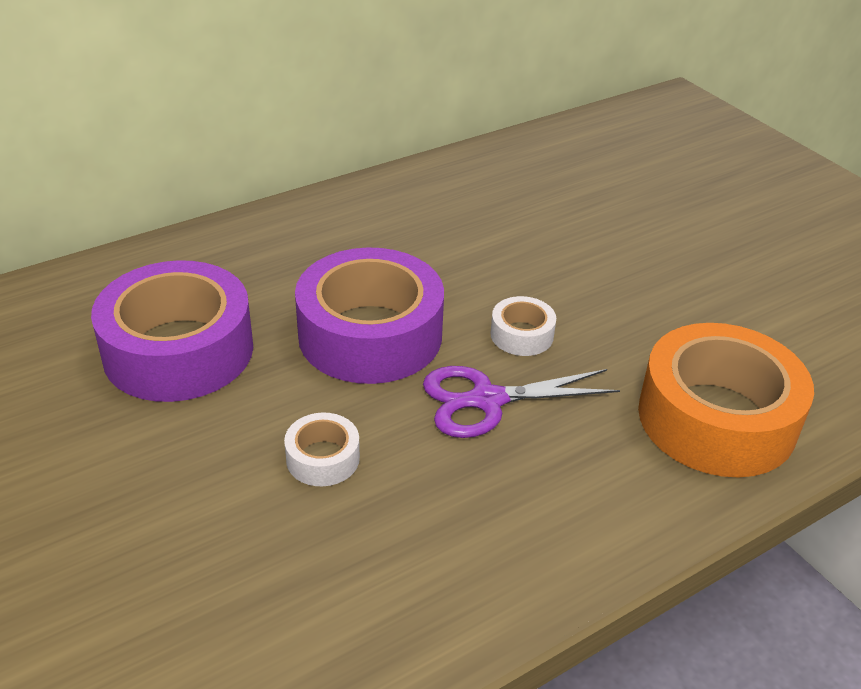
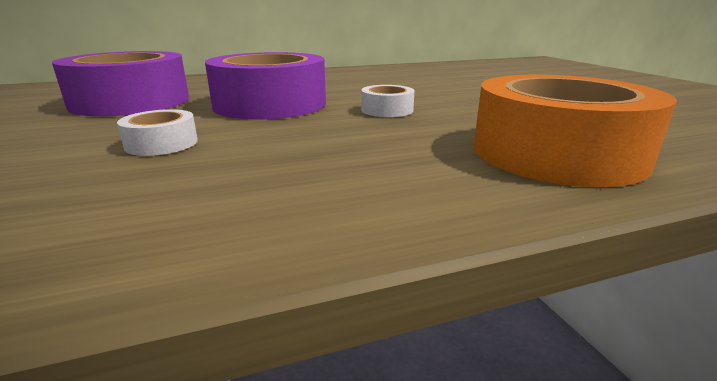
camera: 15 degrees right, 15 degrees down
(487, 400) = (334, 130): purple scissors -> none

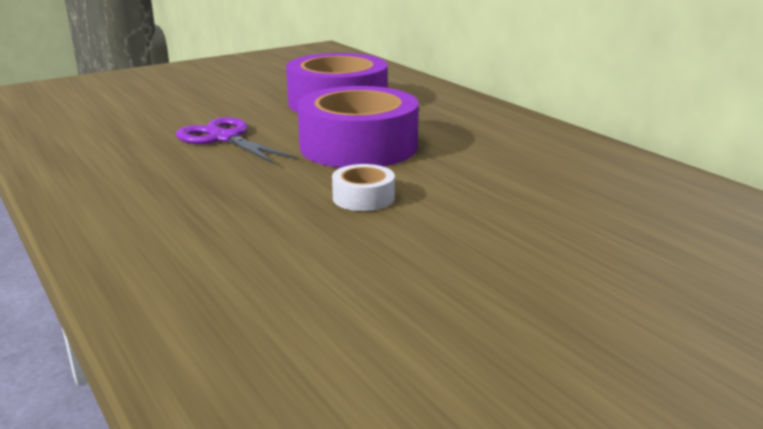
camera: 75 degrees right, 0 degrees up
(161, 143) = (224, 138): white tape -> purple scissors
(556, 153) = (223, 286): orange tape -> none

